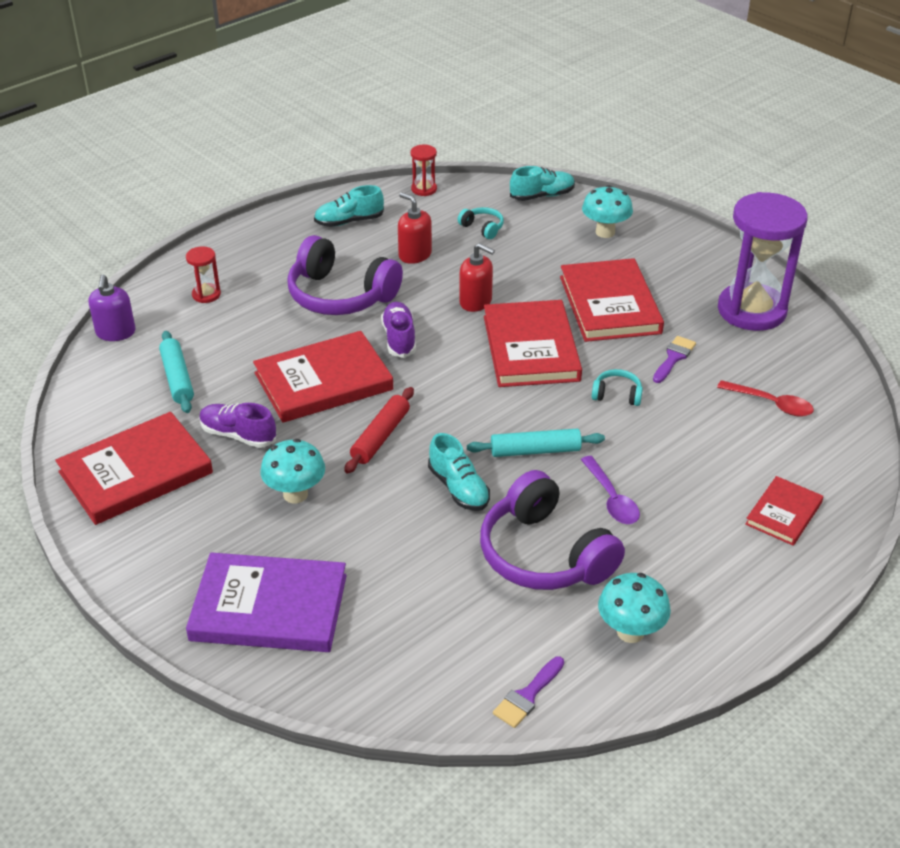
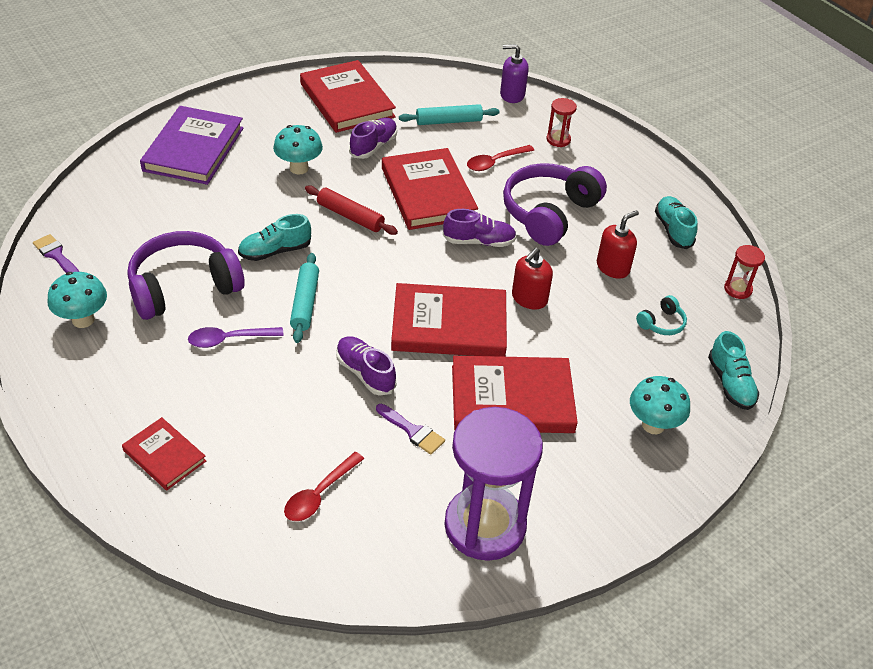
camera: 95 degrees right, 5 degrees up
(256, 337) = (495, 162): none -> red spoon
(617, 395) = (365, 373): turquoise headphones -> purple shoe

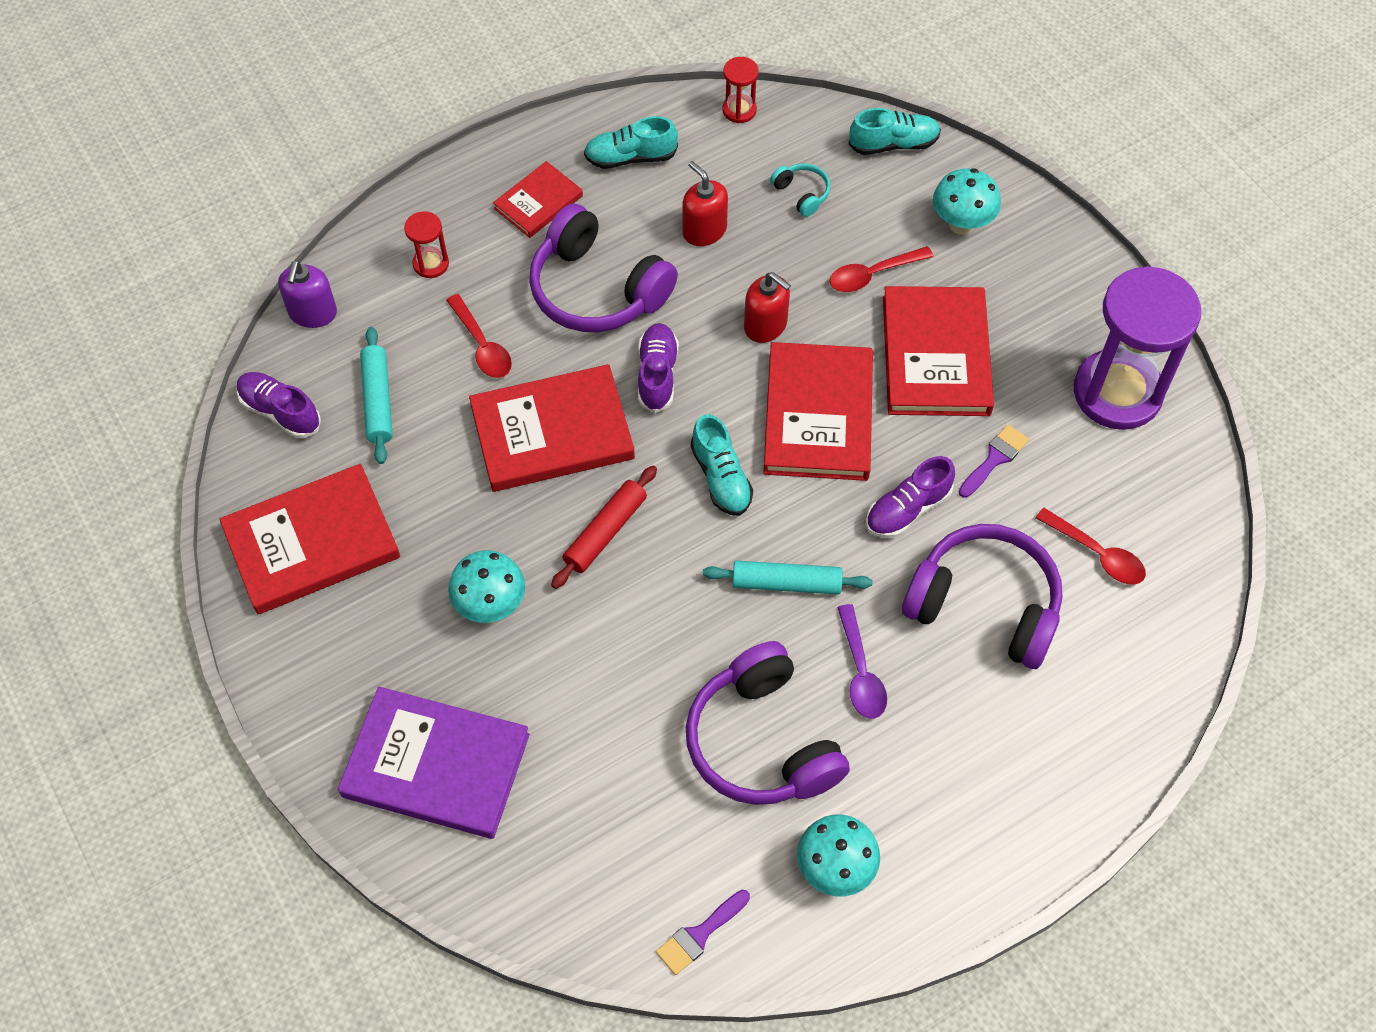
camera: 85 degrees left, 15 degrees up
(164, 456) = (1062, 728): red book -> red book (538, 202)
(275, 251) = (683, 627): turquoise shoe -> turquoise shoe (721, 477)
(277, 415) = (984, 605): none -> purple headphones
(373, 146) = (438, 503): purple shoe -> purple shoe (280, 412)
(588, 363) = (872, 274): none -> red spoon

